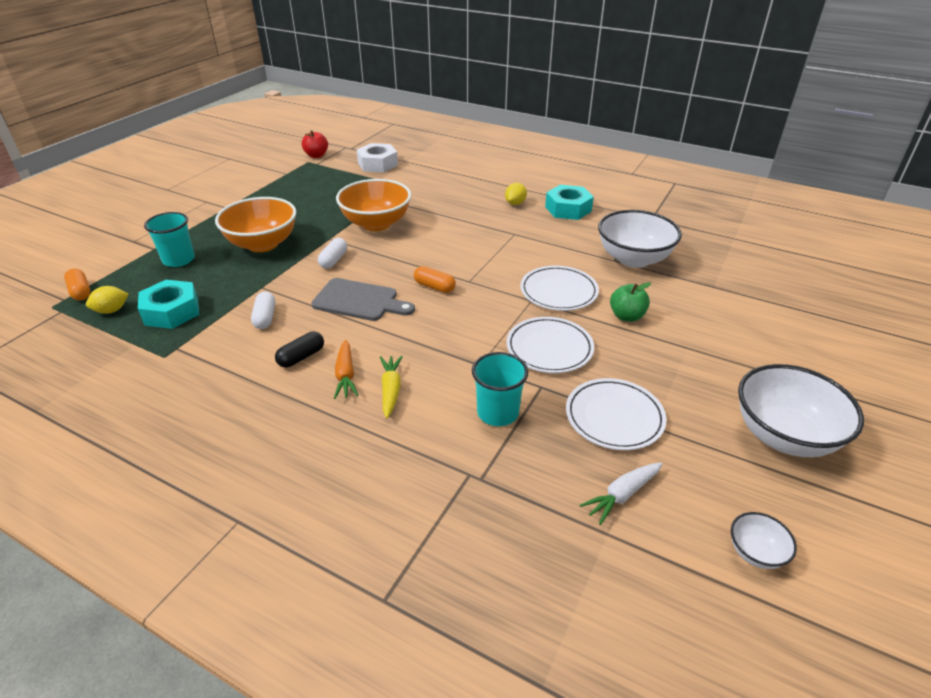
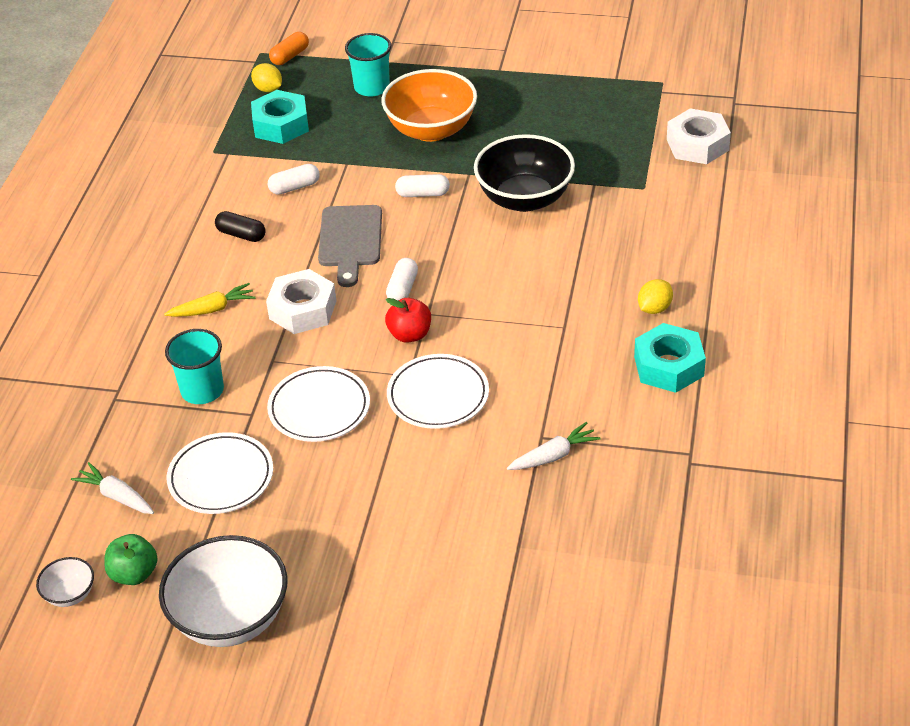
camera: 75 degrees right, 5 degrees up
(316, 155) = (687, 82): red apple -> red apple (410, 334)
(345, 375) = (224, 273): orange carrot -> none
(376, 224) = (524, 198): orange bowl -> black bowl
(426, 338) = (303, 310): none -> white nut
(434, 287) = (402, 289): orange capsule -> white capsule
(515, 203) = (654, 308): yellow lemon -> yellow lemon turned 60 degrees counterclockwise
(626, 316) = (408, 465): green apple -> green apple (134, 574)
(633, 259) = (553, 456): white bowl -> white carrot

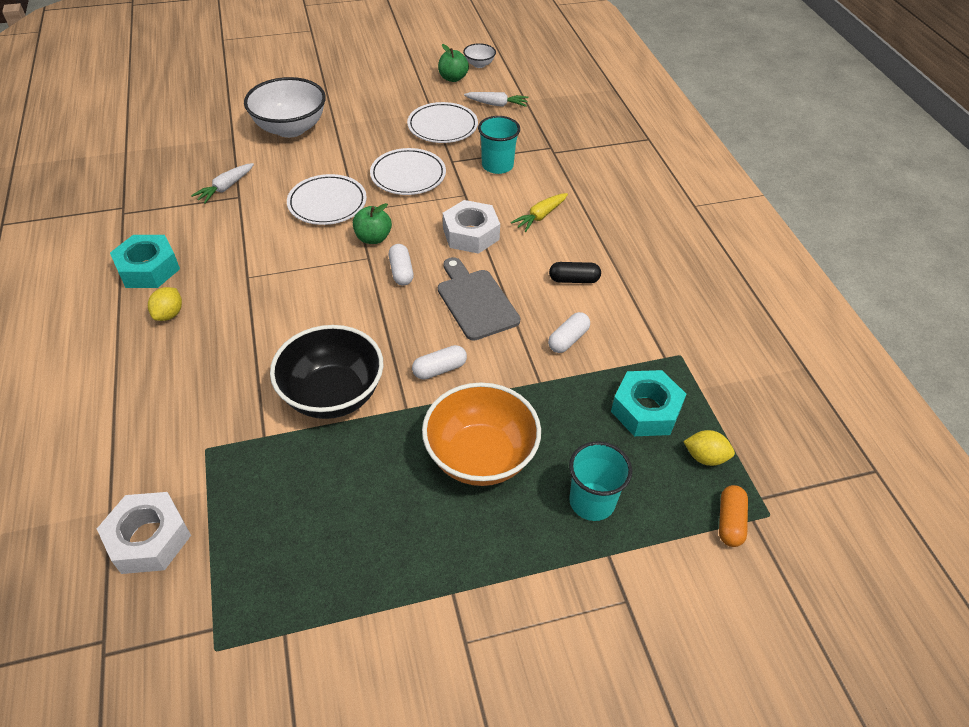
camera: 150 degrees right, 5 degrees up
(230, 618) = (384, 74): white bowl -> white bowl (290, 128)
(410, 334) = (373, 238): red apple -> green apple

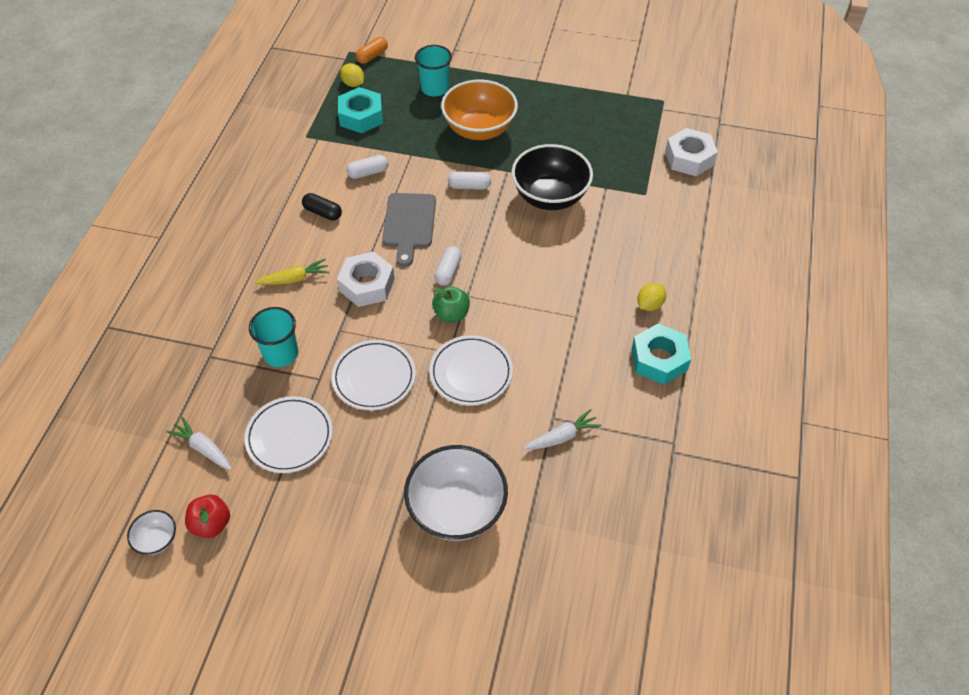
camera: 150 degrees left, 5 degrees up
(453, 78) = (211, 524): green apple -> red apple

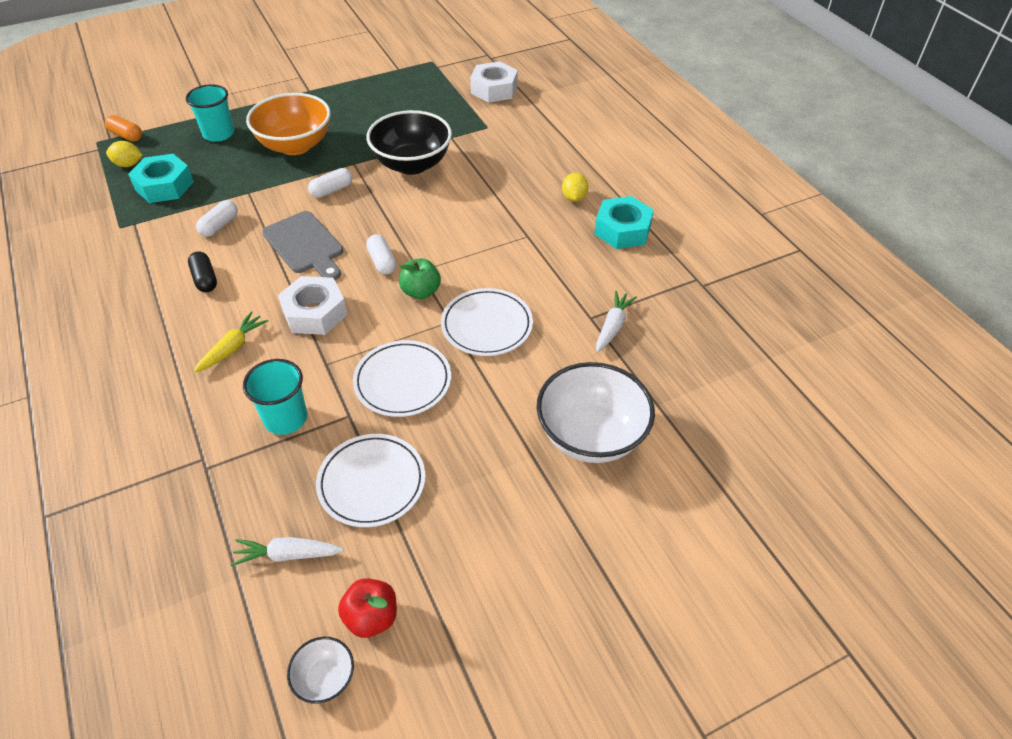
camera: 40 degrees left, 5 degrees down
(322, 212) = (205, 279): black capsule -> black capsule turned 75 degrees clockwise
(372, 56) = (126, 136): orange capsule -> orange capsule turned 60 degrees counterclockwise

